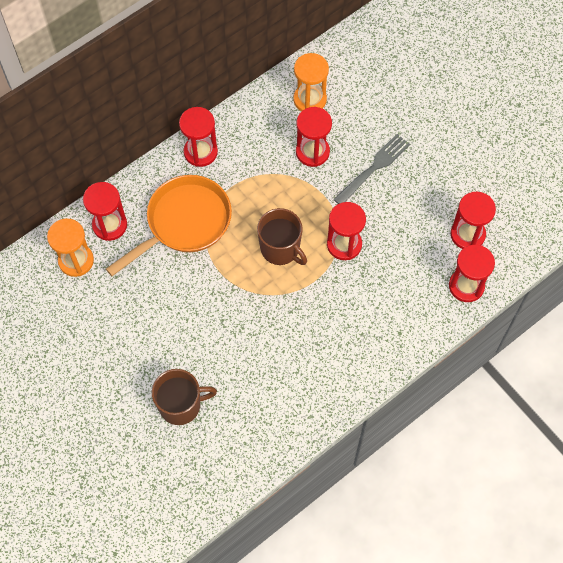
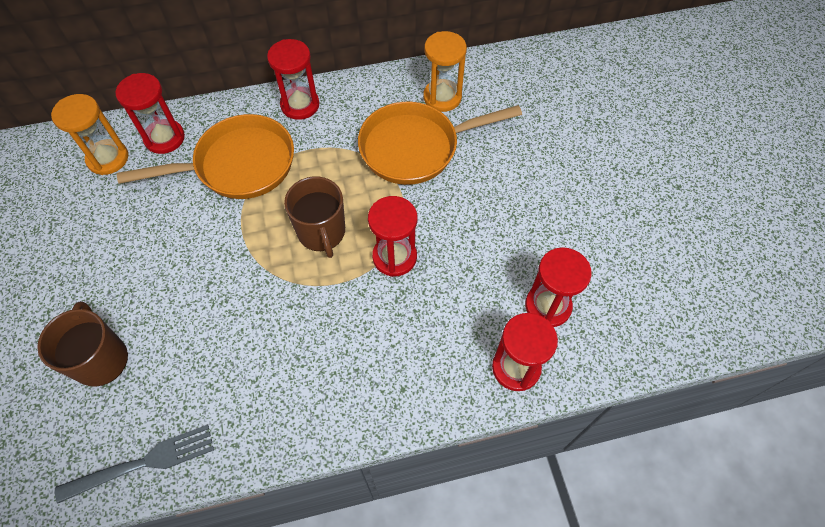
camera: 25 degrees right, 5 degrees down
(181, 405) = (101, 359): brown mug -> brown mug turned 120 degrees counterclockwise
(312, 152) = (415, 148): red hourglass -> orange pan
(373, 168) = (473, 189): grey fork -> grey fork (143, 463)

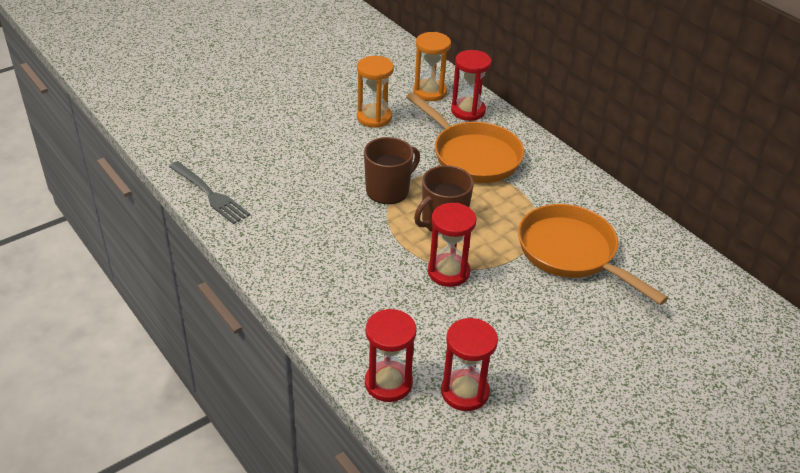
camera: 65 degrees right, 20 degrees down
(101, 359) = (273, 148): brown mug -> brown mug (388, 190)
(300, 105) = (558, 169): red hourglass -> none
(442, 97) = (645, 255): orange hourglass -> orange hourglass (374, 117)

